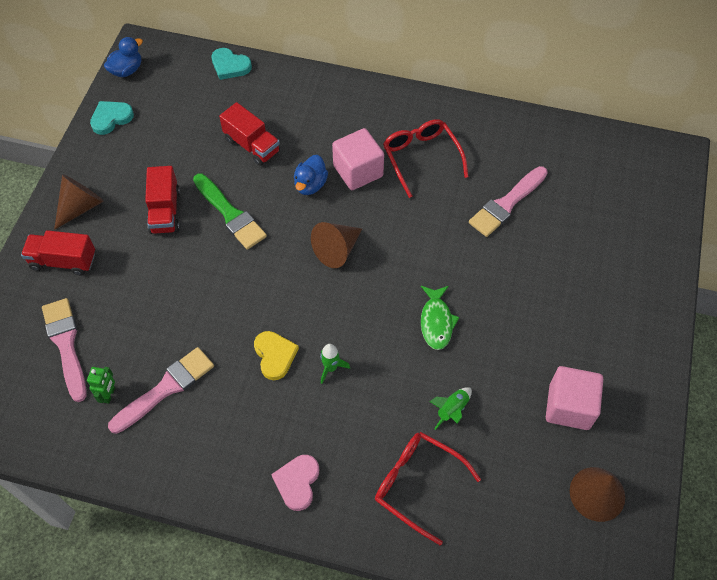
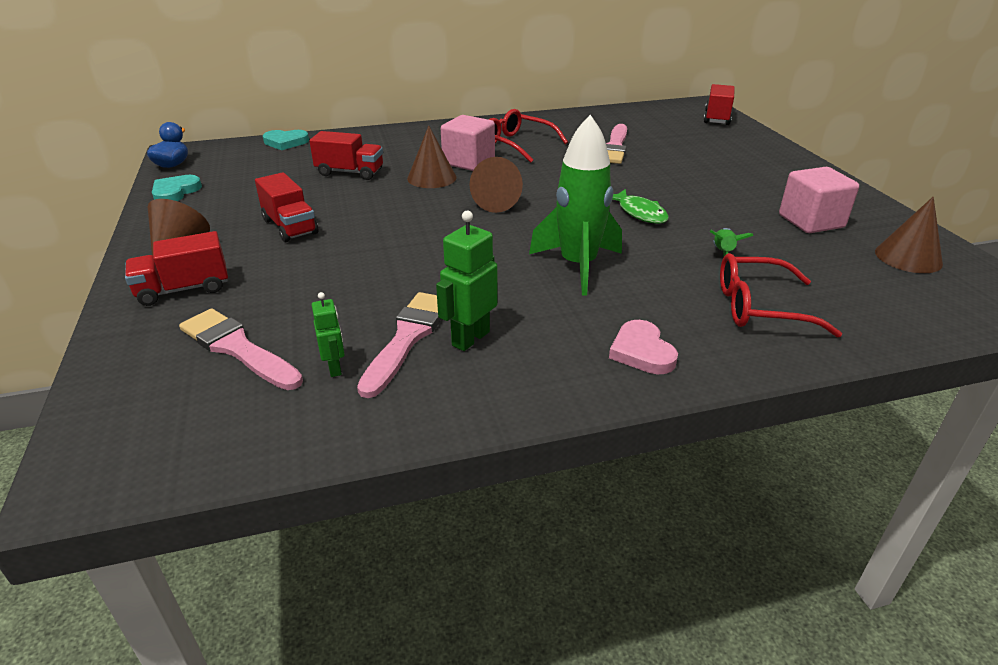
camera: 30 degrees left, 25 degrees down
(202, 410) = (470, 338): none -> green robot
(230, 214) = (367, 211): green brush -> none
(275, 356) = (511, 276): yellow heart -> none
(310, 185) = (432, 178): blue duck -> brown cone
(331, 368) = (578, 266): green rocket -> green rocket, size x2.33
(663, 192) = (717, 118): none -> red truck

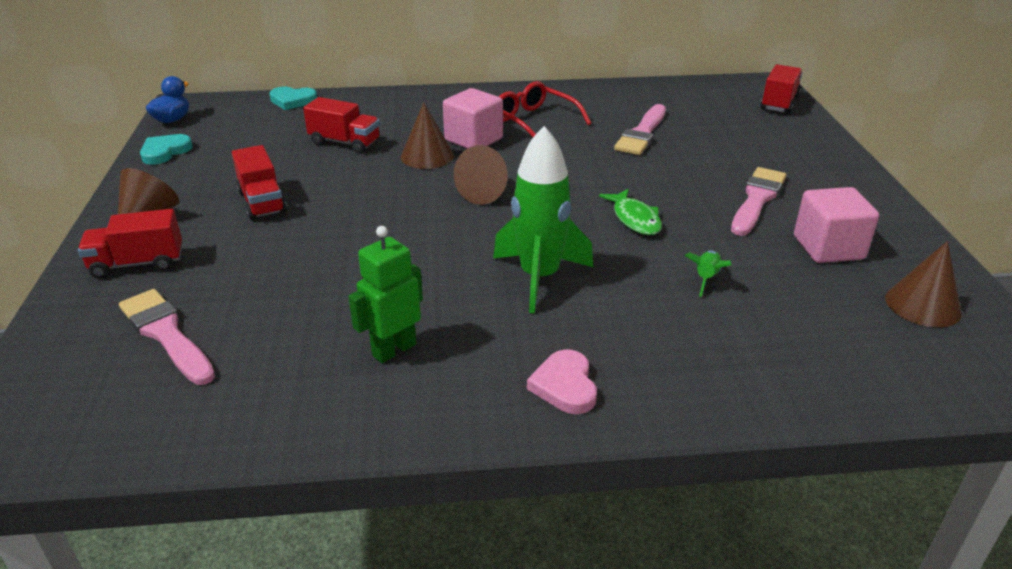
camera: 10 degrees right, 0 degrees up
(335, 368) = (250, 366): green robot -> none
(407, 338) = (332, 342): pink brush -> pink brush (757, 199)
(759, 307) = (717, 348): red glasses -> none

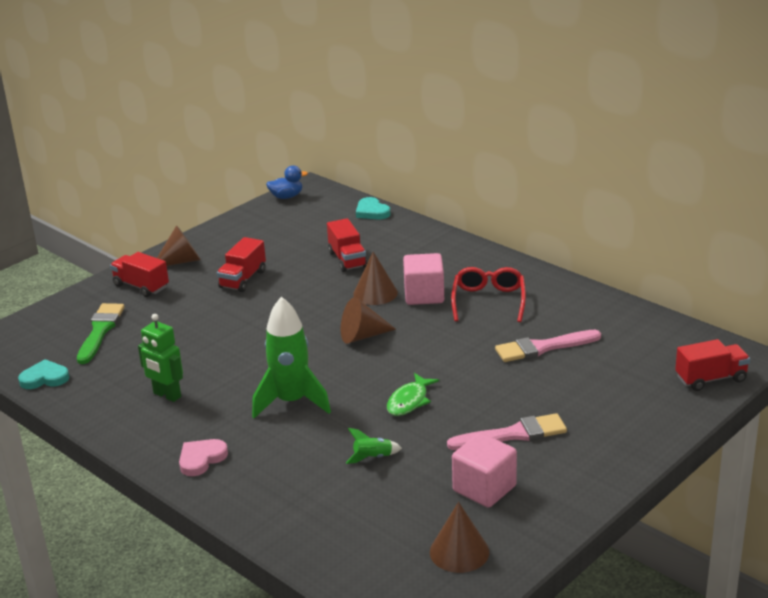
camera: 50 degrees right, 5 degrees down
(165, 152) = (249, 220): turquoise heart -> turquoise heart (44, 378)
(166, 334) = (100, 331): pink brush -> green brush
(394, 349) = (167, 395): green robot -> green robot turned 150 degrees counterclockwise

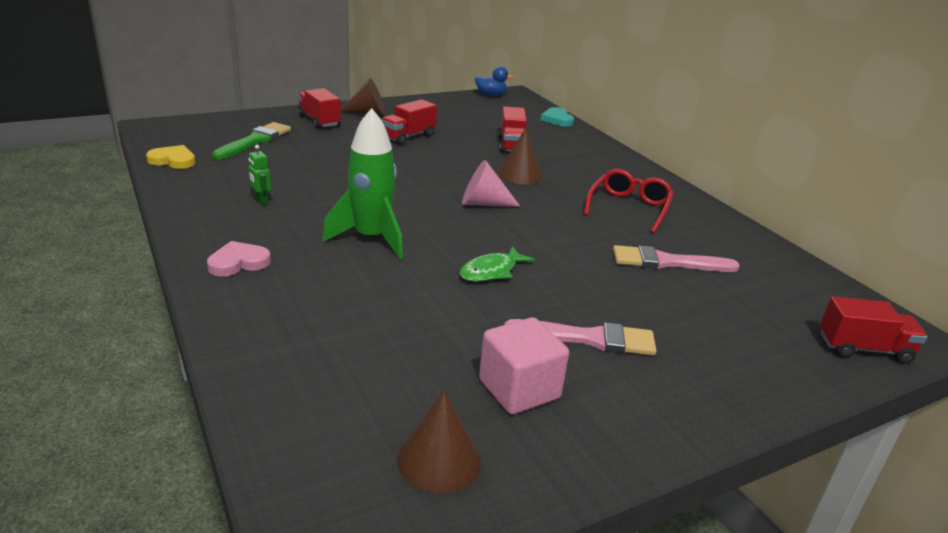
camera: 15 degrees right, 0 degrees up
(44, 378) = (173, 160): turquoise heart -> yellow heart
(167, 395) = (261, 201): green robot -> green robot, size x0.61
(362, 336) = (483, 203): brown cone -> pink cone
(373, 457) = (413, 314): green rocket -> none
(424, 295) = (566, 187): pink cube -> none

